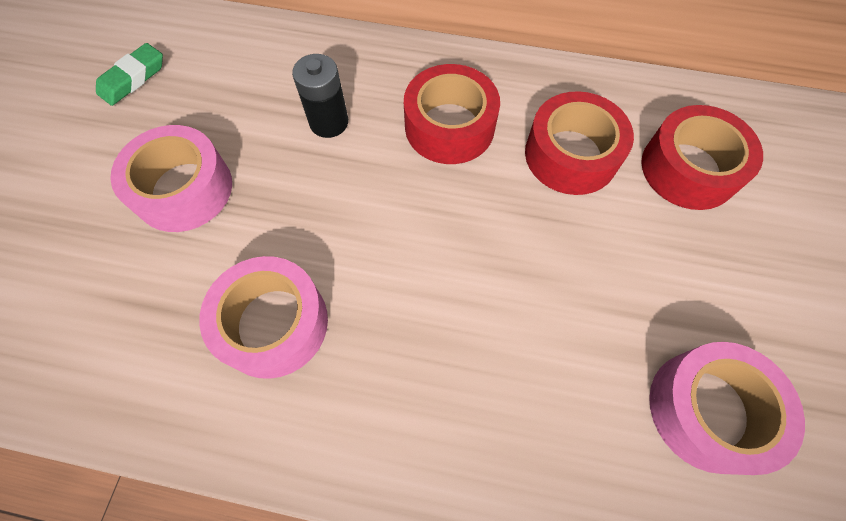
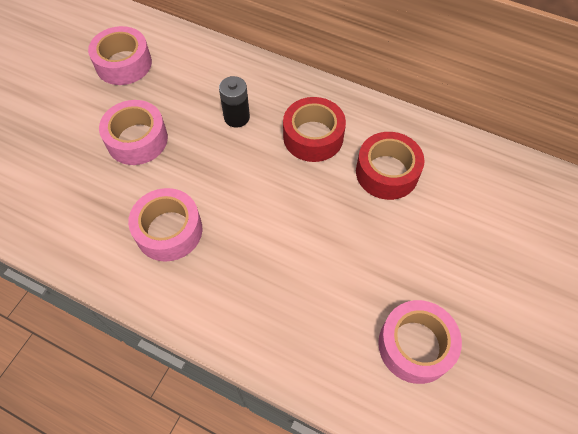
camera: 15 degrees right, 5 degrees down
(133, 78) = (123, 64): green eraser -> pink tape
(689, 168) = (463, 199): red tape -> none

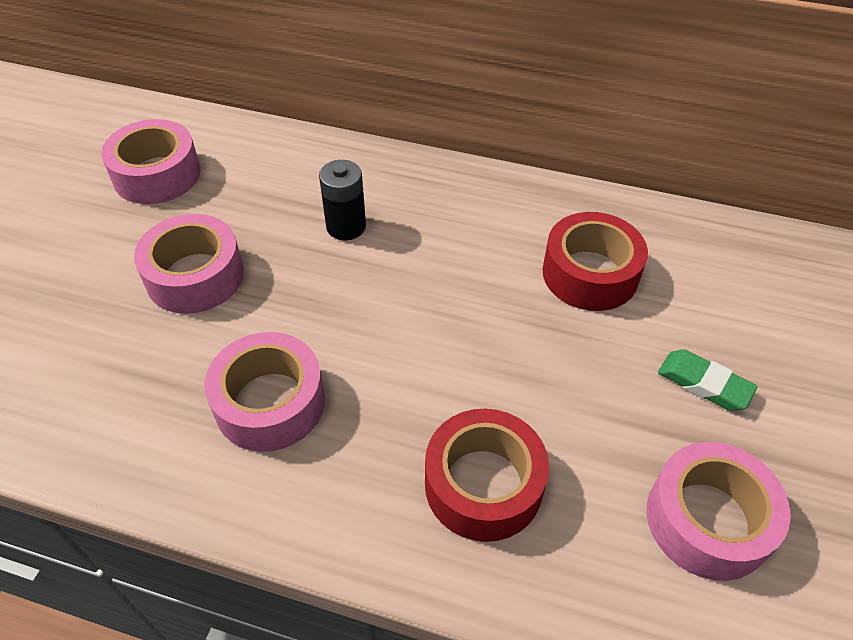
camera: 10 degrees left, 10 degrees down
(313, 137) = (468, 239): red tape -> red tape (483, 484)
(439, 259) = (704, 384): none -> green eraser

